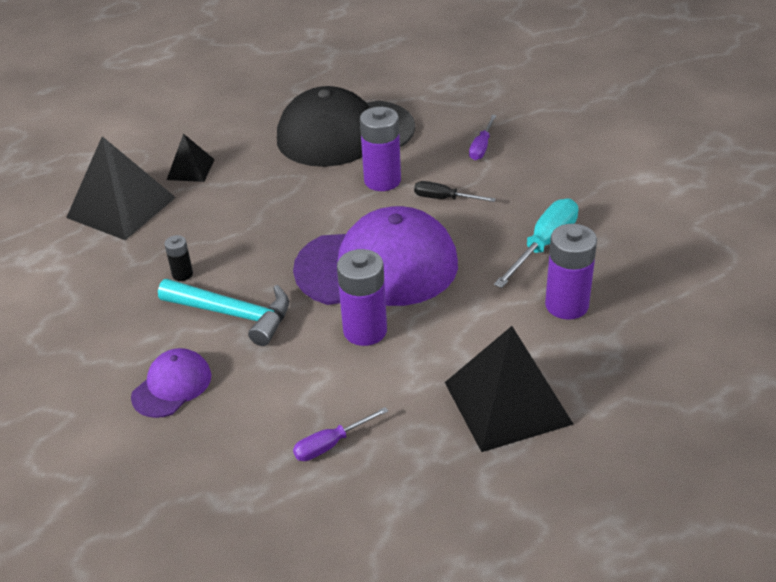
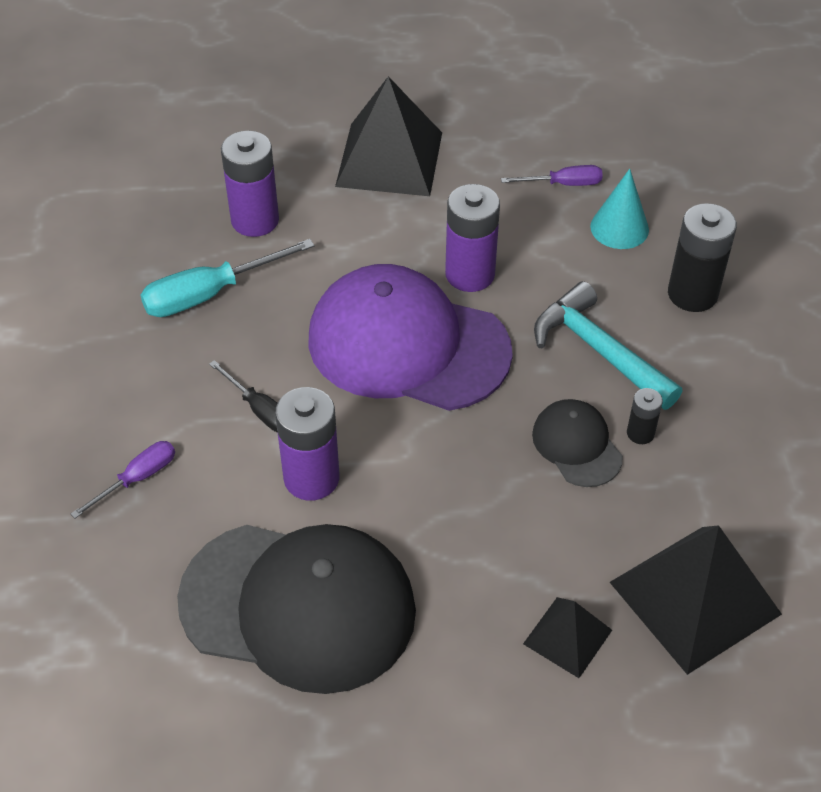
camera: 155 degrees left, 10 degrees up
(172, 386) = (692, 294): purple cap -> black battery
(224, 252) = (576, 445): none -> black cap
(258, 421) = (619, 228): none -> turquoise cone

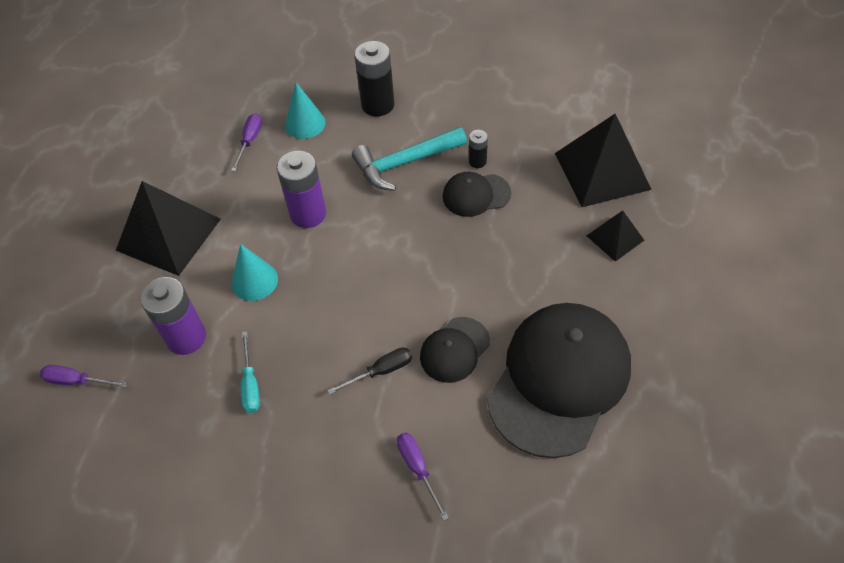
camera: 70 degrees left, 5 degrees up
(178, 153) = (77, 381): none -> purple screwdriver
(209, 294) = (250, 384): turquoise screwdriver -> turquoise screwdriver, size x0.60
(311, 478) = (454, 350): purple battery -> black cap
(350, 254) = (254, 281): none -> turquoise cone
(407, 345) = (357, 265): purple cap -> none

